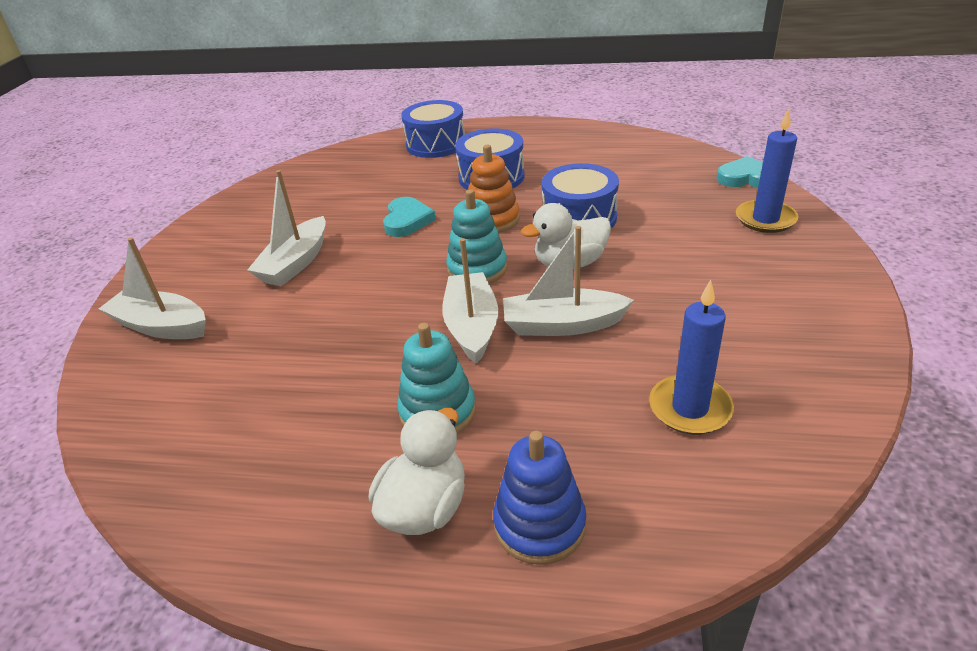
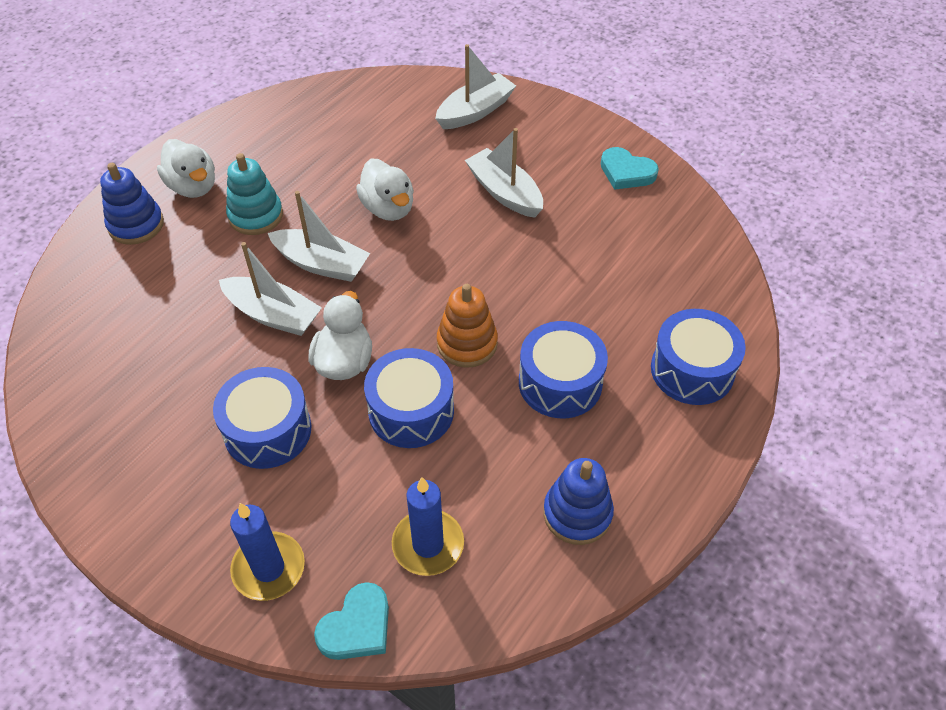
camera: 115 degrees right, 15 degrees up
(360, 319) = (388, 208): none -> white duck
(407, 220) = (519, 282): turquoise heart -> turquoise heart (626, 172)
(477, 269) = (393, 297): turquoise stacking toy -> none
(562, 325) = (273, 315): white boat -> white boat turned 90 degrees clockwise
(582, 145) = (577, 513): none -> blue stacking toy
(675, 269) = (267, 430): none -> blue drum
(690, 408) = (132, 335): blue candle -> blue candle (428, 544)

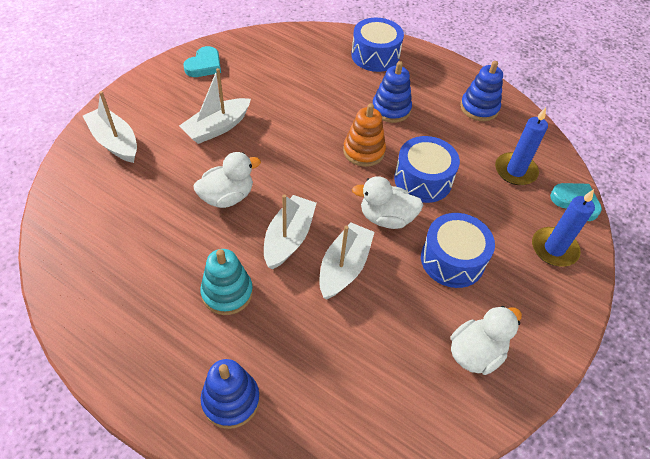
camera: 95 degrees left, 0 degrees up
(193, 186) = (179, 354): white duck -> white duck (475, 353)
(560, 383) = (391, 109): blue drum -> blue stacking toy

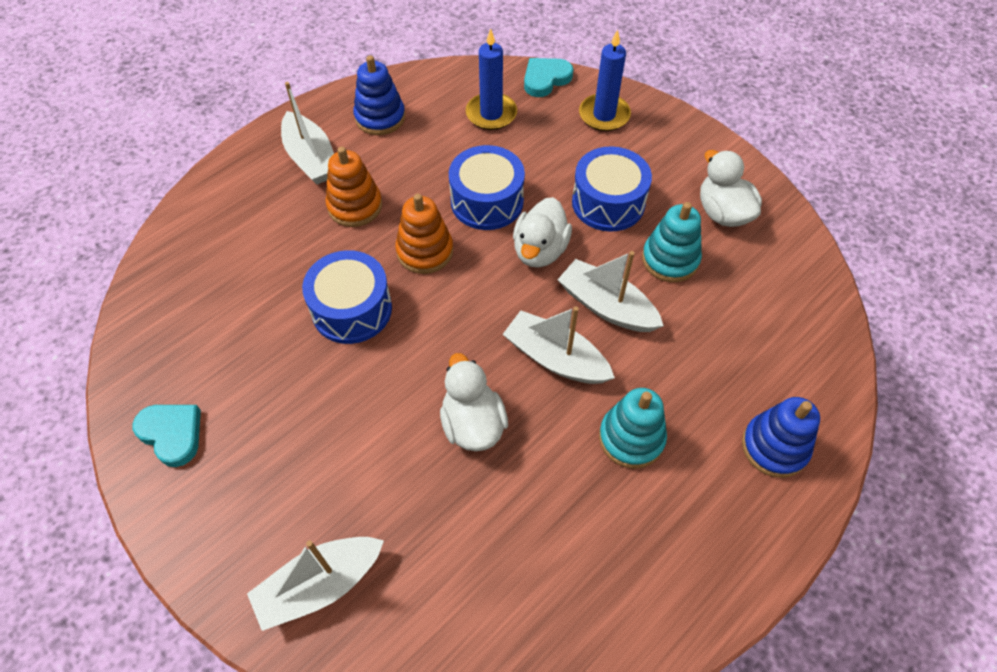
camera: 75 degrees left, 5 degrees up
(217, 127) = (330, 426): white boat -> white boat (311, 158)
(375, 56) = (238, 201): blue drum -> blue drum (352, 309)
(391, 109) = (355, 206): blue stacking toy -> orange stacking toy
(406, 311) = (670, 259): none -> turquoise stacking toy

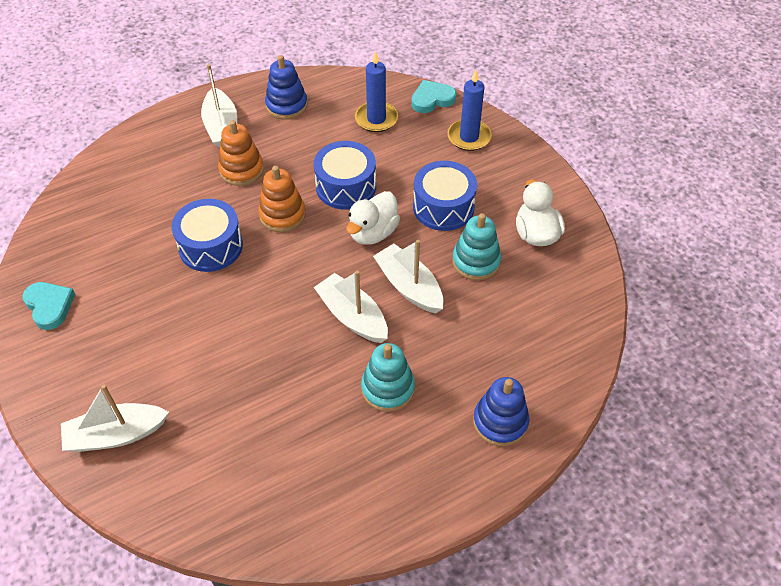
camera: 15 degrees right, 5 degrees down
(472, 424) = (269, 350): white duck -> none

